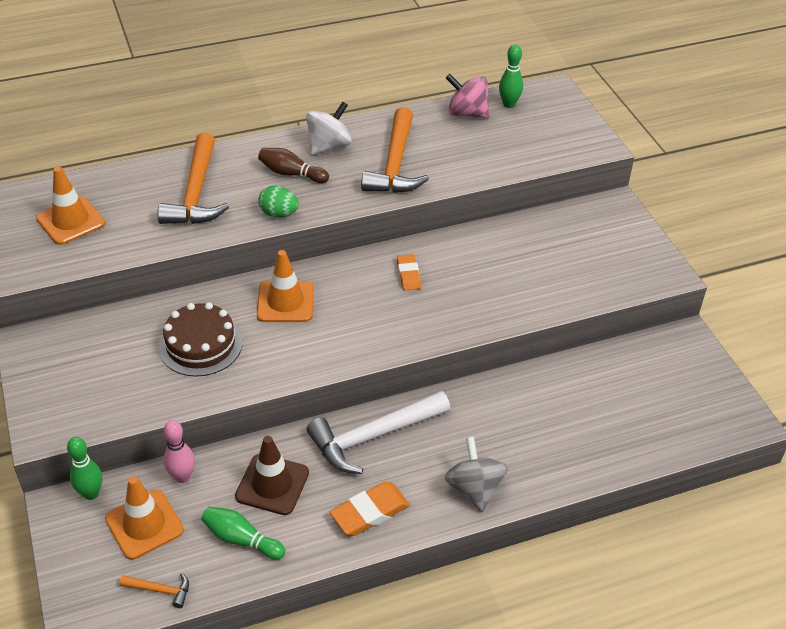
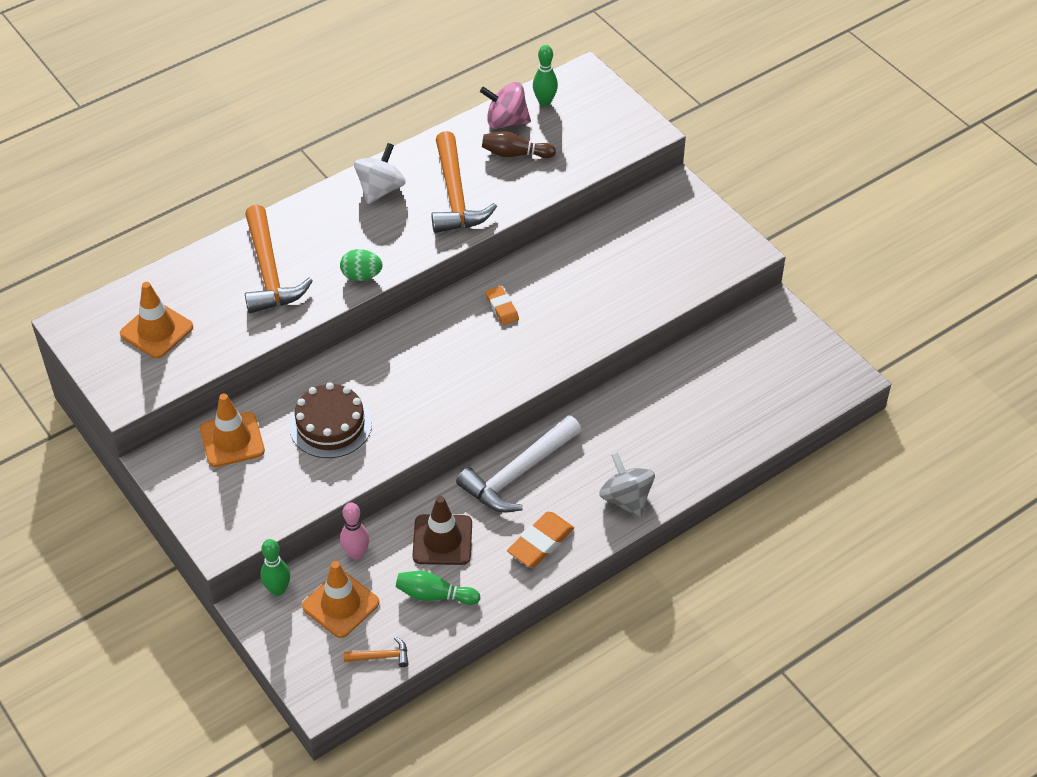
camera: 15 degrees left, 5 degrees up
(285, 302) = (394, 363): orange traffic cone -> orange traffic cone (232, 440)
(291, 173) = (355, 229): brown bowling pin -> brown bowling pin (515, 154)

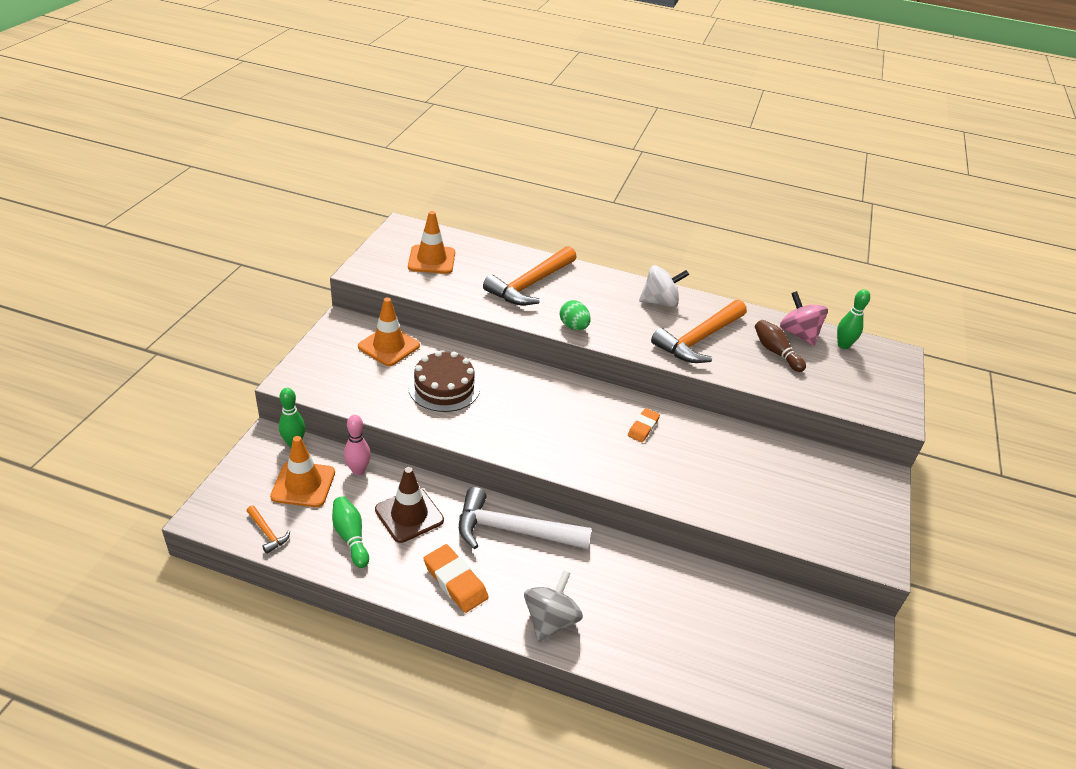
camera: 50 degrees right, 10 degrees down
(540, 542) = (455, 581): orange eraser -> orange eraser turned 45 degrees clockwise

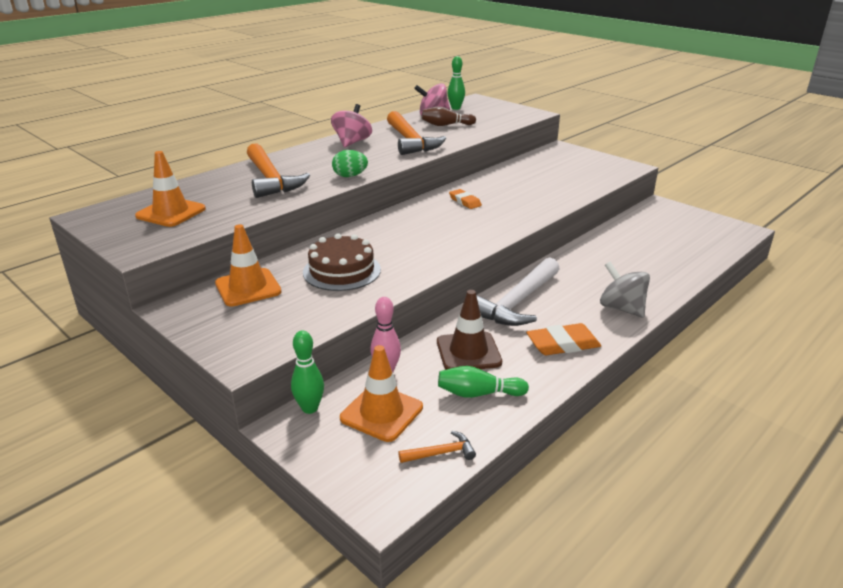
camera: 60 degrees left, 10 degrees down
(660, 302) = (352, 142): white spinning top -> pink spinning top

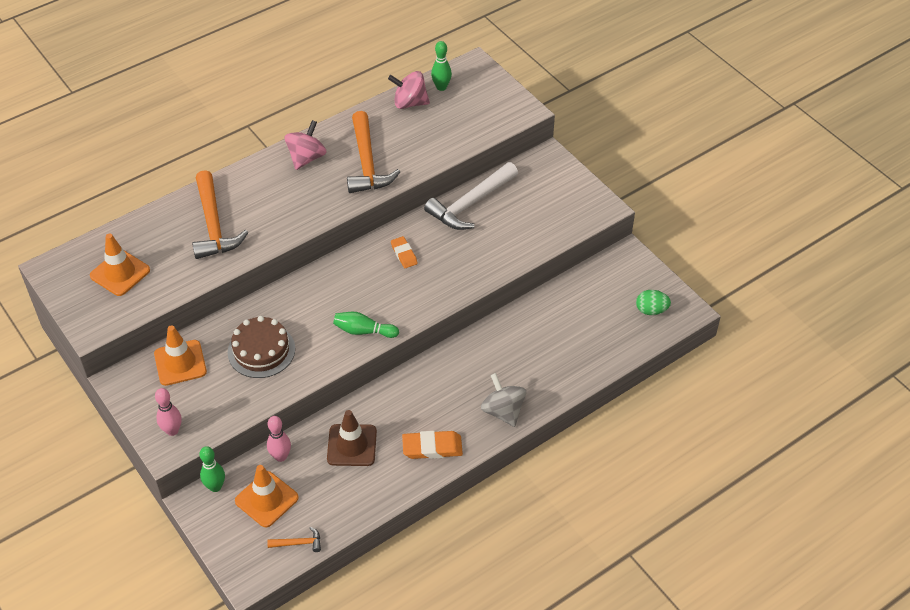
camera: 10 degrees right, 20 degrees up
(247, 342) = (172, 430): none -> pink bowling pin
(350, 176) = (289, 228): green egg -> green egg (651, 310)
(446, 125) = (416, 129): brown bowling pin -> none
(478, 394) = (344, 491): green bowling pin -> green bowling pin (363, 331)
(517, 302) = (415, 390): white hammer -> white hammer (470, 204)

